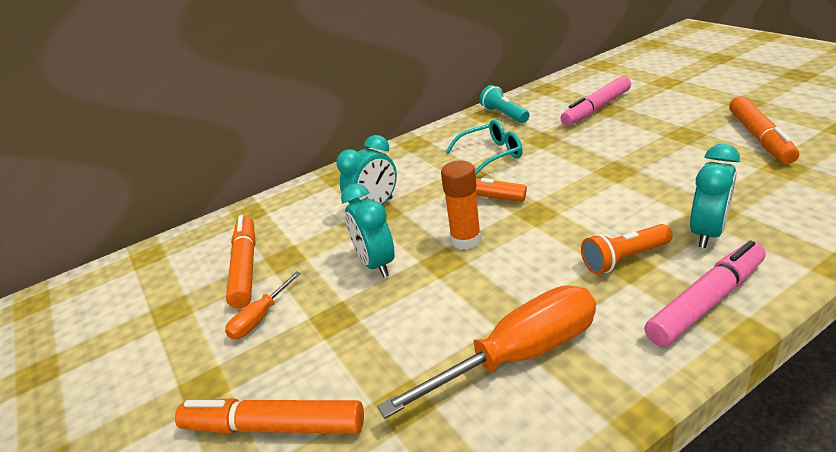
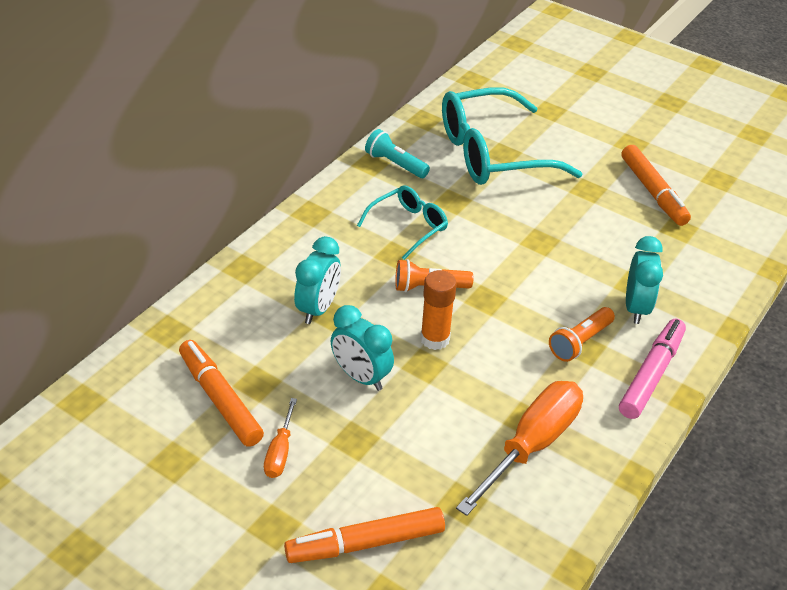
camera: 30 degrees left, 10 degrees up
(596, 109) = (492, 153): pink marker -> turquoise glasses

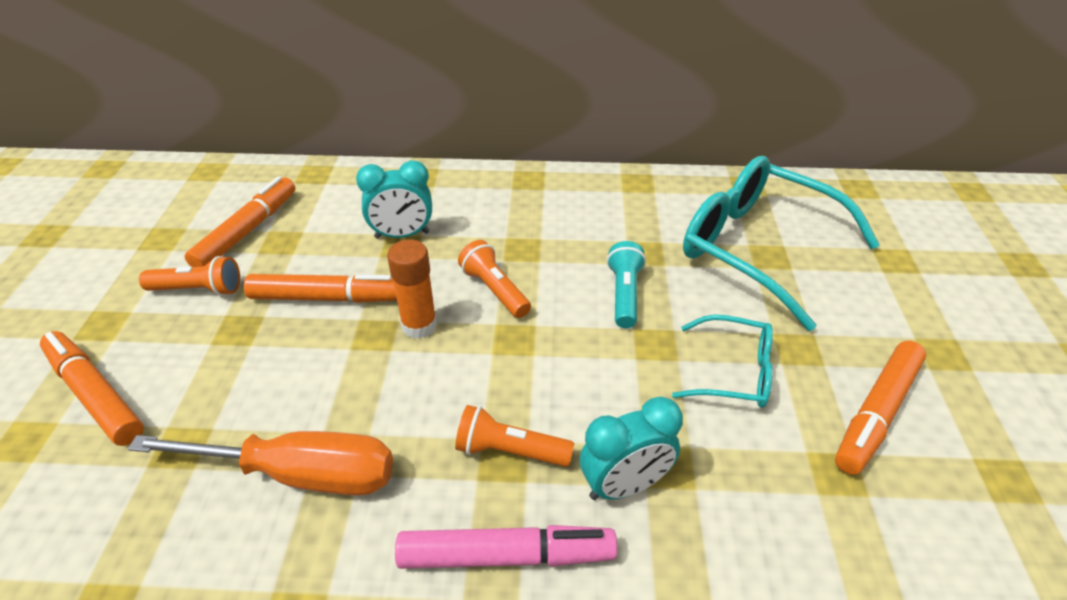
camera: 60 degrees right, 0 degrees up
(280, 451) = (198, 289): orange screwdriver -> orange flashlight
(361, 377) = (327, 298): turquoise clock -> orange marker
(395, 164) = (655, 195): turquoise flashlight -> turquoise flashlight (624, 294)
(408, 226) = (572, 240): turquoise glasses -> turquoise glasses (734, 372)

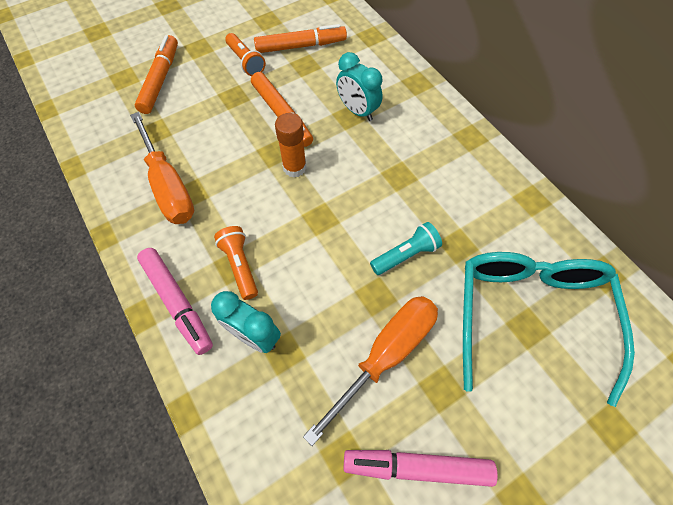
camera: 55 degrees right, 20 degrees up
(494, 290) = (351, 184): orange flashlight -> none
(734, 372) = (385, 355): turquoise glasses -> orange screwdriver
(876, 413) = (417, 467): orange marker -> pink marker

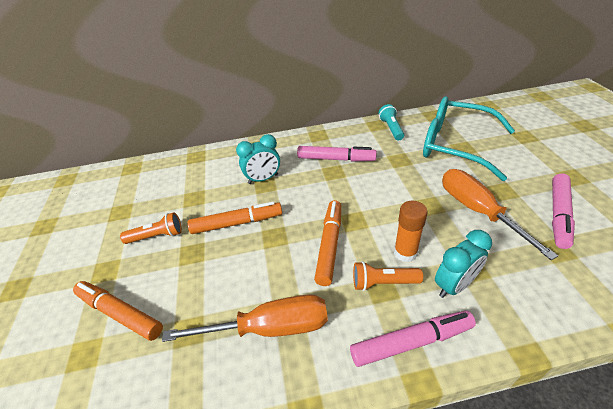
camera: 65 degrees left, 20 degrees down
(294, 168) = (297, 226): orange glue stick -> orange glue stick (405, 253)
(301, 46) = (171, 196): orange marker -> orange marker (329, 245)
(406, 254) = (400, 183): turquoise flashlight -> turquoise flashlight (391, 128)
(426, 171) = (336, 159): none -> pink marker

